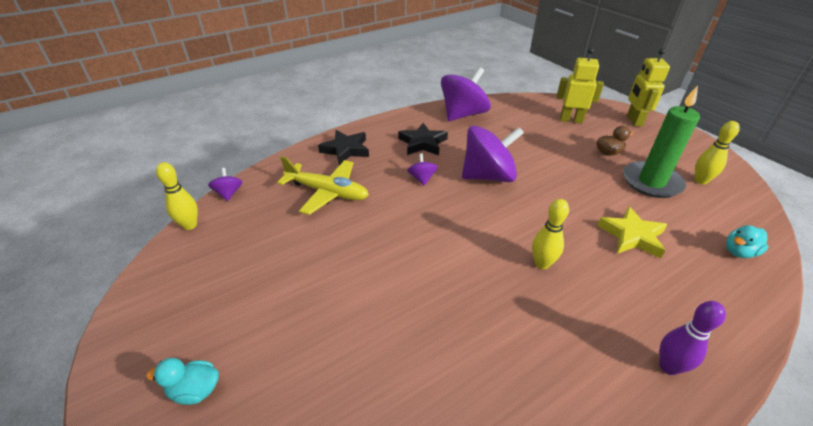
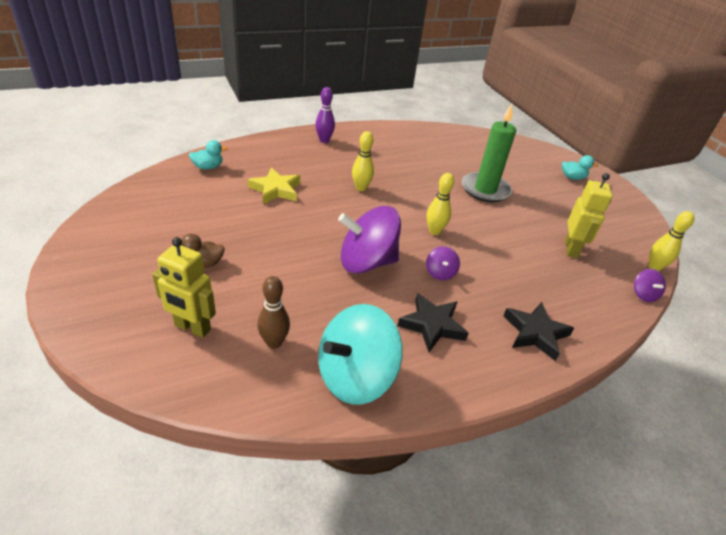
camera: 175 degrees left, 0 degrees up
(327, 192) = (539, 276): yellow plane -> none
(463, 114) = (355, 376): purple spinning top -> turquoise spinning top
(518, 121) = (274, 342): none -> brown bowling pin
(634, 121) = (100, 307): yellow robot -> yellow robot (571, 249)
(651, 182) = (201, 223): green candle -> green candle (485, 190)
(700, 181) = (149, 215): yellow bowling pin -> yellow bowling pin (434, 231)

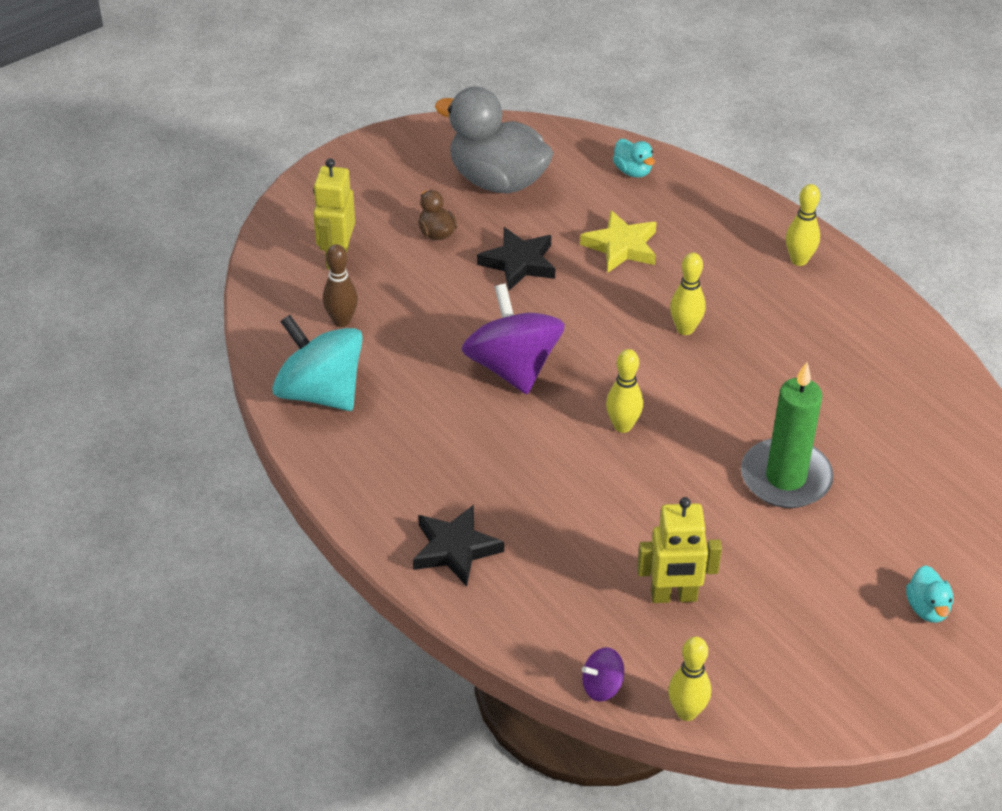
camera: 80 degrees right, 5 degrees up
(169, 220) = (497, 180): none -> grey duck
(324, 140) = (799, 260): purple bowling pin -> yellow bowling pin
(432, 325) = (425, 446): black star -> black star (519, 263)
(440, 273) = (529, 442): purple spinning top -> none

